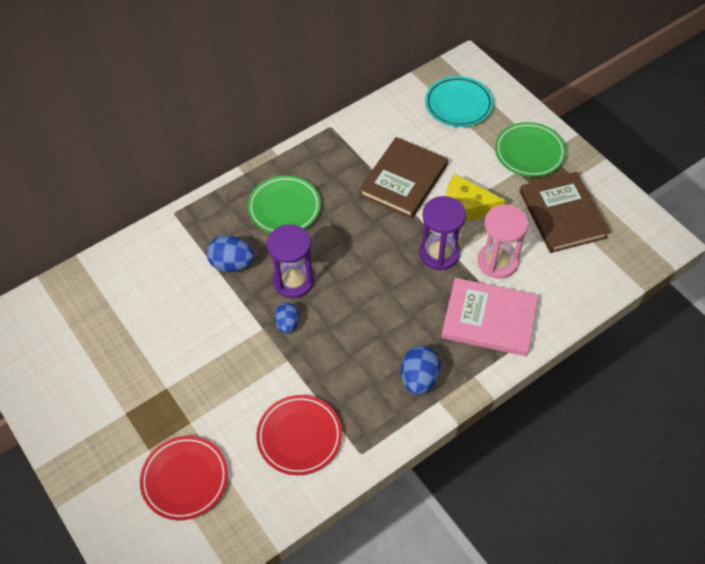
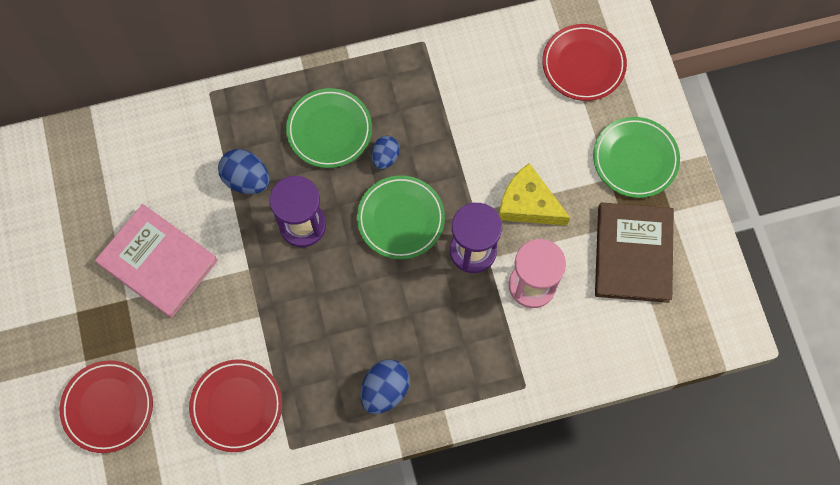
camera: 20 degrees right, 15 degrees up
(287, 324) = (276, 274): blue egg -> blue egg (385, 157)
(371, 250) = (400, 219): none -> green plate
(403, 180) = (475, 143): brown book -> none
(458, 105) = (583, 65): turquoise plate -> red plate
(489, 319) = (490, 350): pink book -> pink book (158, 262)

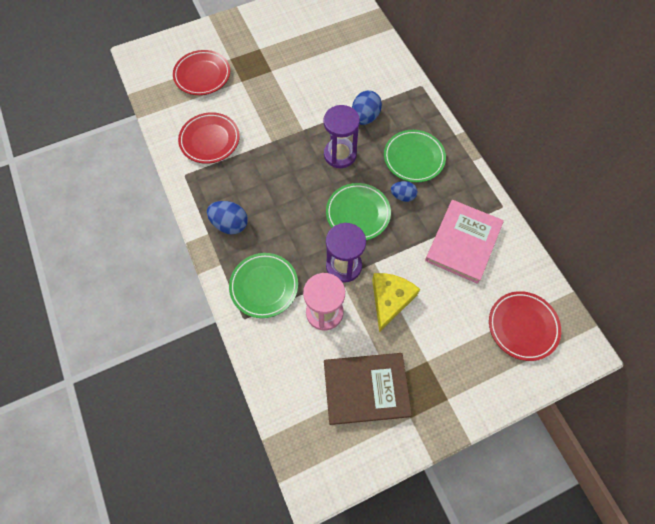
camera: 80 degrees right, 5 degrees down
(158, 262) = (298, 81): pink book -> pink book (463, 242)
(635, 159) = (450, 380): green plate -> green plate (264, 286)

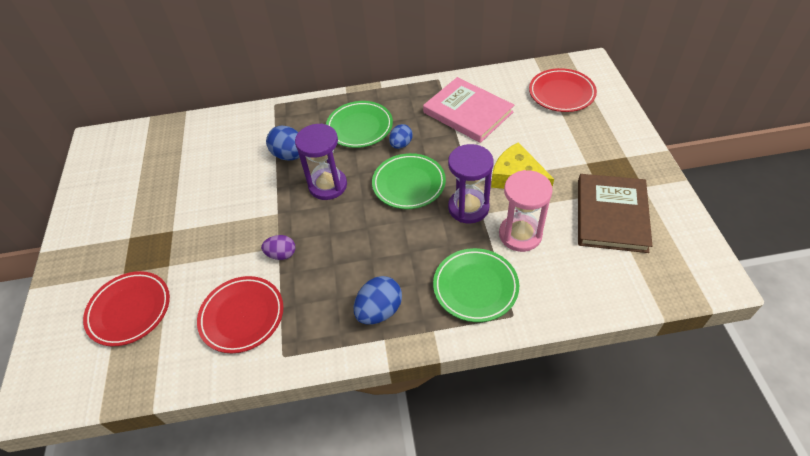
camera: 70 degrees left, 15 degrees down
(265, 146) = (281, 254): none -> purple egg

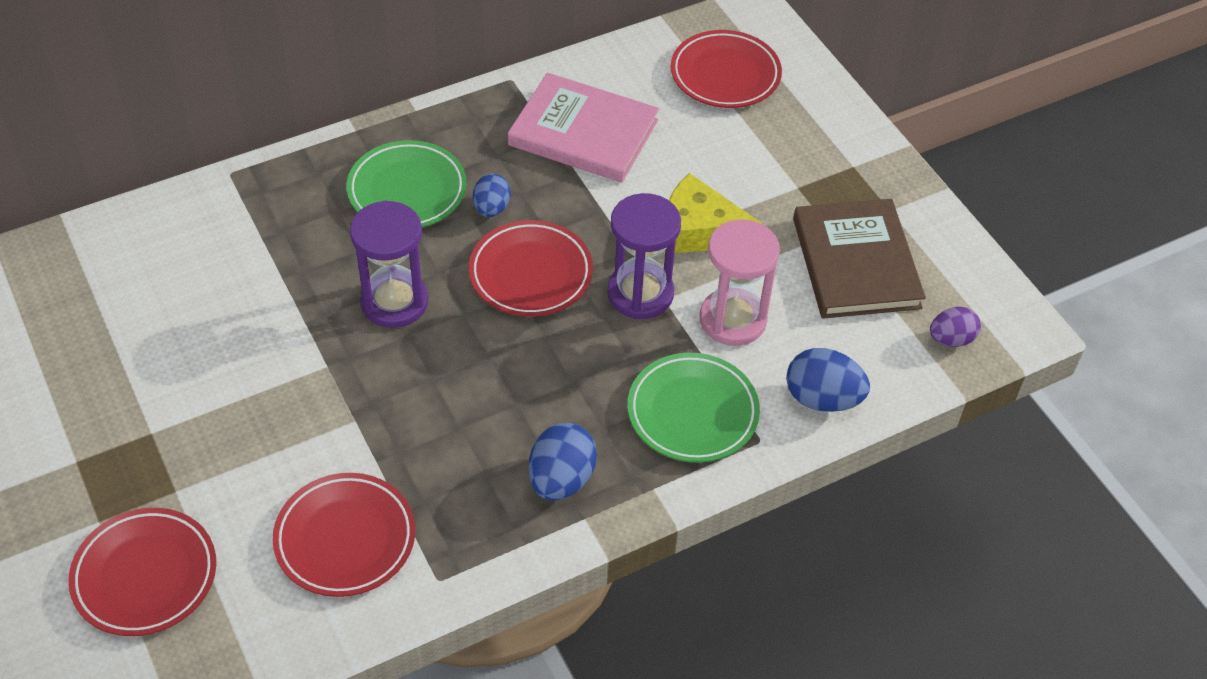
camera: 25 degrees left, 0 degrees up
(281, 254) = (366, 430): purple egg -> purple egg (951, 339)
(289, 155) = (303, 262): blue egg -> blue egg (822, 399)
(409, 184) = (530, 273): green plate -> red plate

